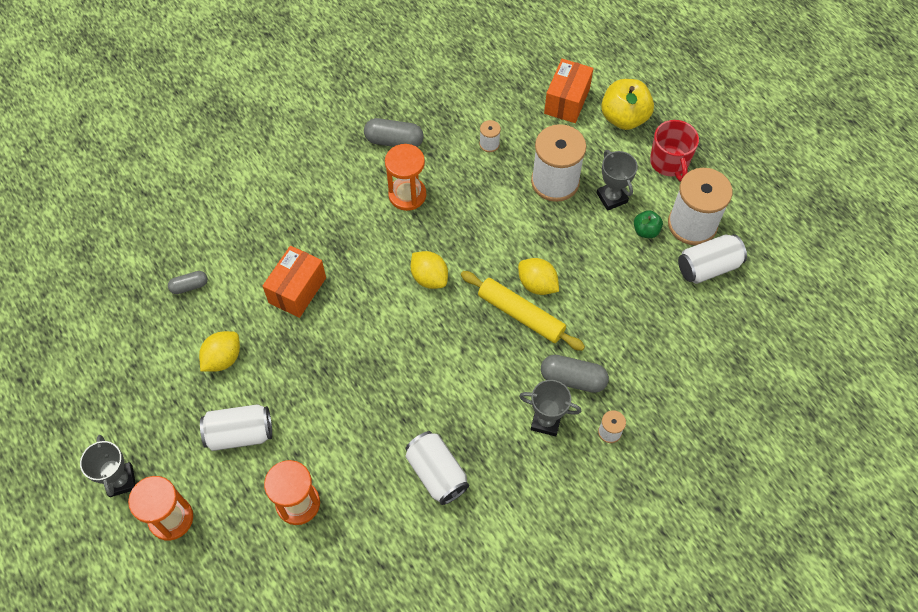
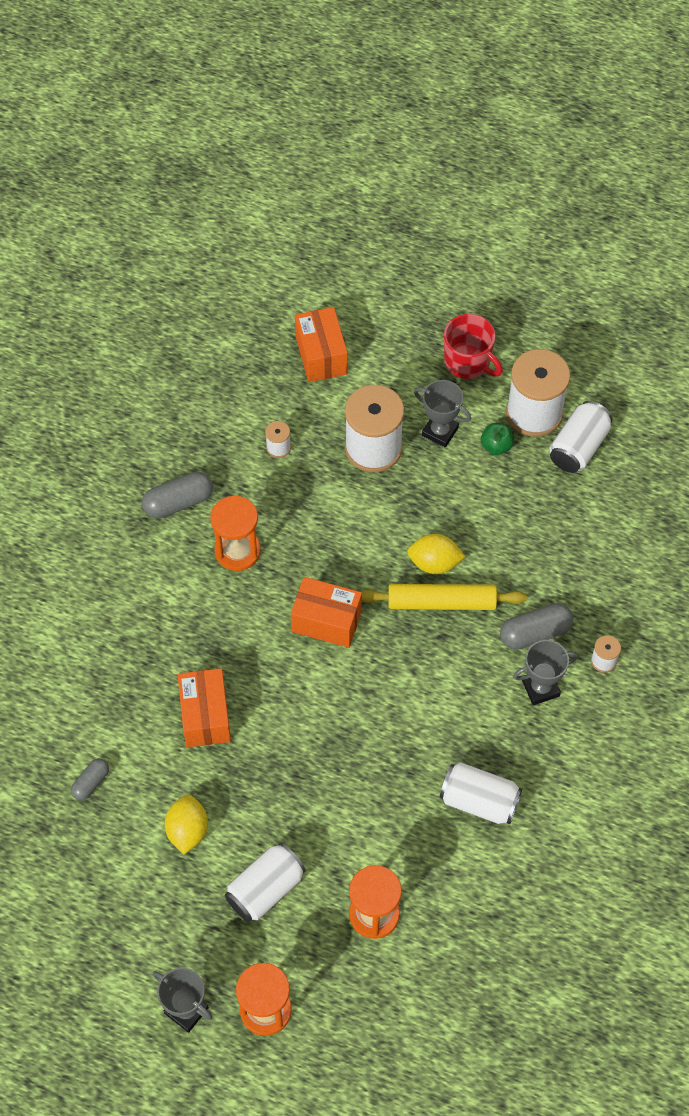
camera: 35 degrees left, 0 degrees up
(429, 278) = (326, 621): yellow lemon -> orange box
(624, 118) = (391, 340): yellow apple -> none

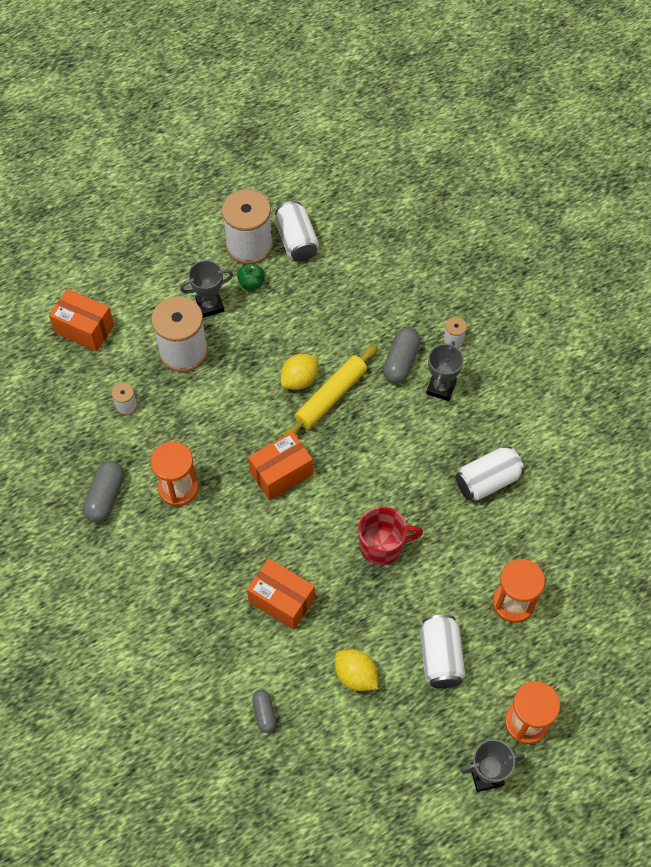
camera: 50 degrees left, 0 degrees up
(468, 362) = (176, 252): red mug -> red mug (382, 545)

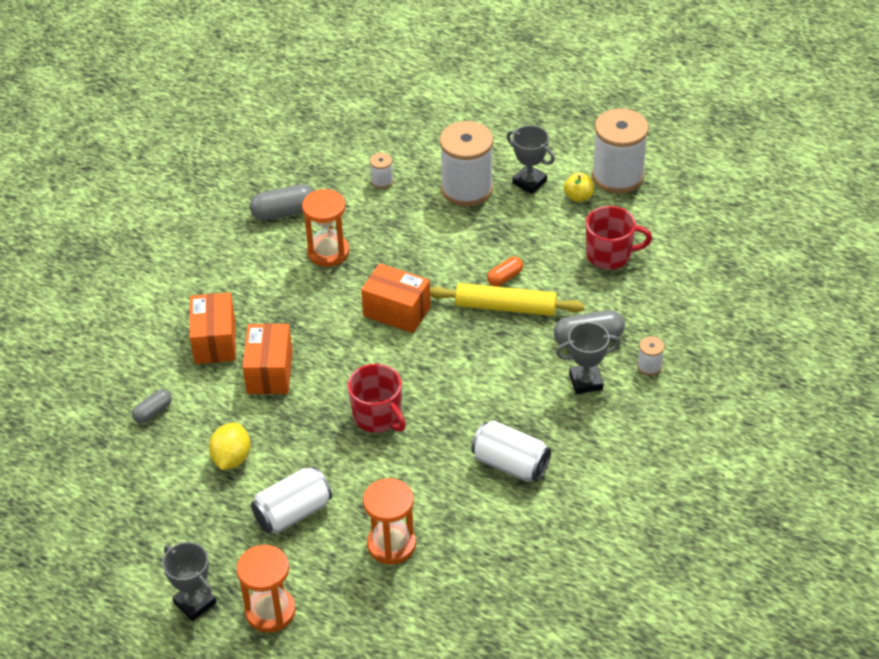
camera: 60 degrees right, 15 degrees down
(84, 329) = (434, 120): orange box -> orange box (215, 341)
(251, 283) = (578, 197): green apple -> yellow apple
(296, 241) = (654, 204): white can -> none
(299, 380) = (505, 277): yellow lemon -> orange capsule
(327, 299) = (610, 255): none -> red mug

